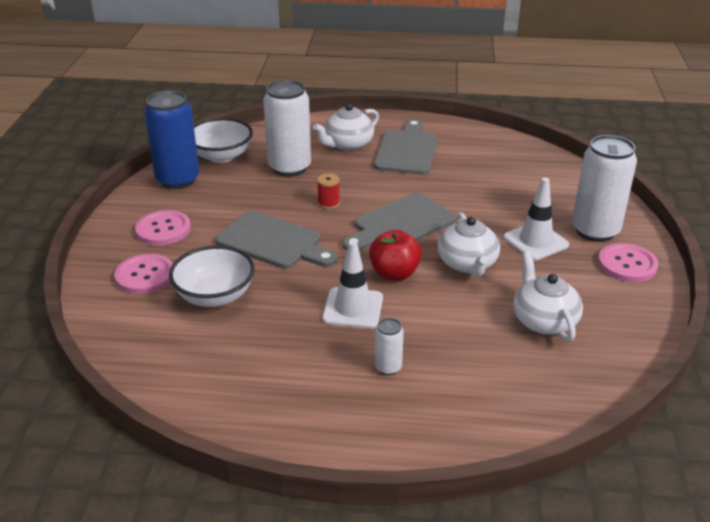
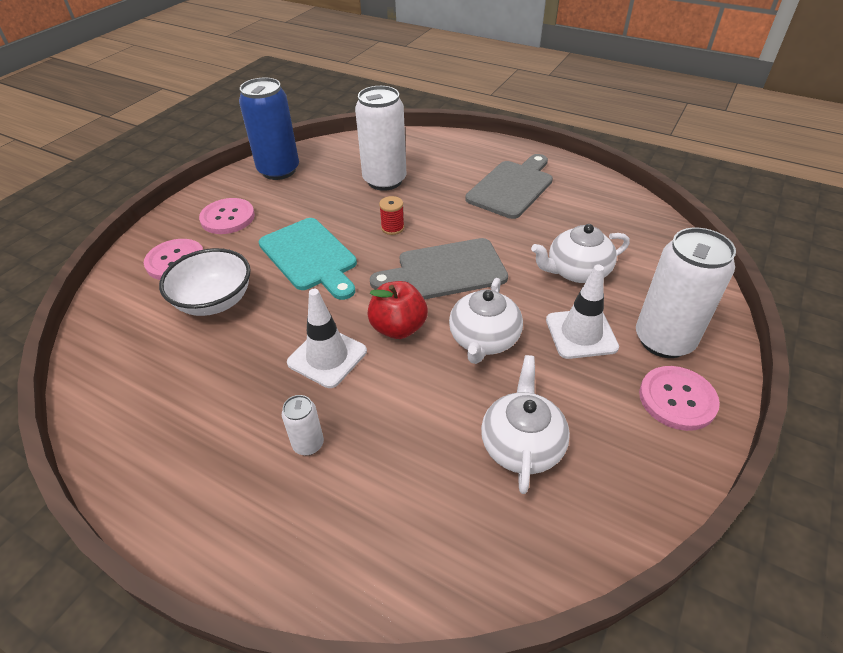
camera: 25 degrees right, 10 degrees up
(221, 156) = (333, 155): white bowl -> none
(273, 242) = (310, 257): grey cutting board -> turquoise cutting board
(347, 144) = (457, 168): white teapot -> white teapot (576, 271)

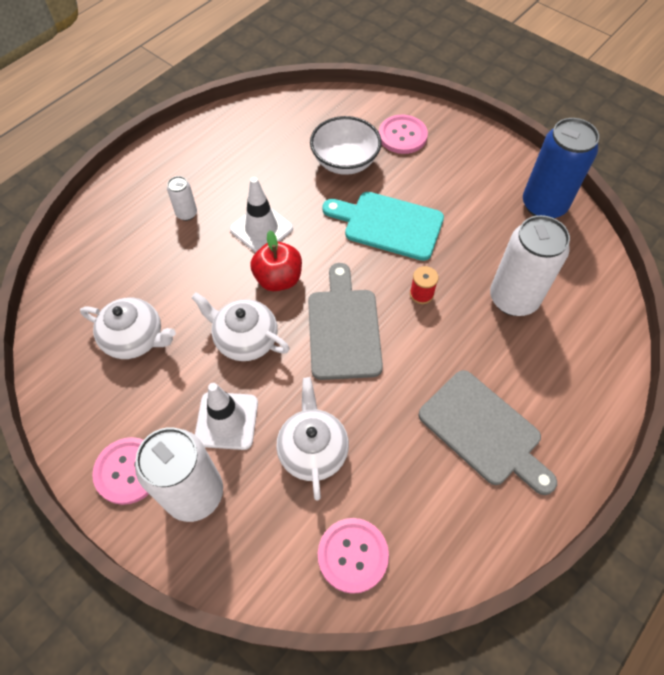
camera: 100 degrees right, 15 degrees up
(227, 218) = (461, 166): pink button -> pink button (353, 555)
(310, 257) = (388, 224): turquoise cutting board -> turquoise cutting board turned 45 degrees clockwise

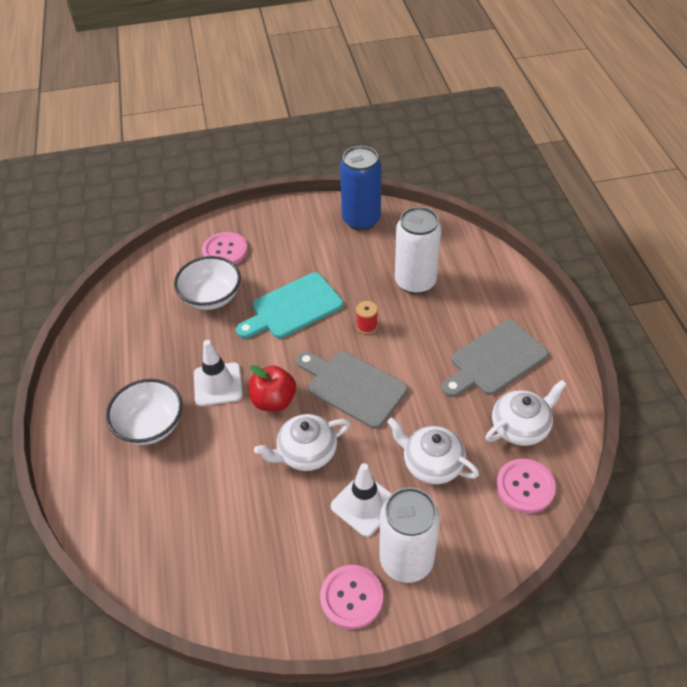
camera: 50 degrees left, 10 degrees down
(135, 338) = (236, 528): white teapot -> white teapot (521, 427)
(186, 214) = (150, 425): white can -> white bowl
(484, 431) = (495, 360): grey cutting board -> grey cutting board turned 150 degrees clockwise

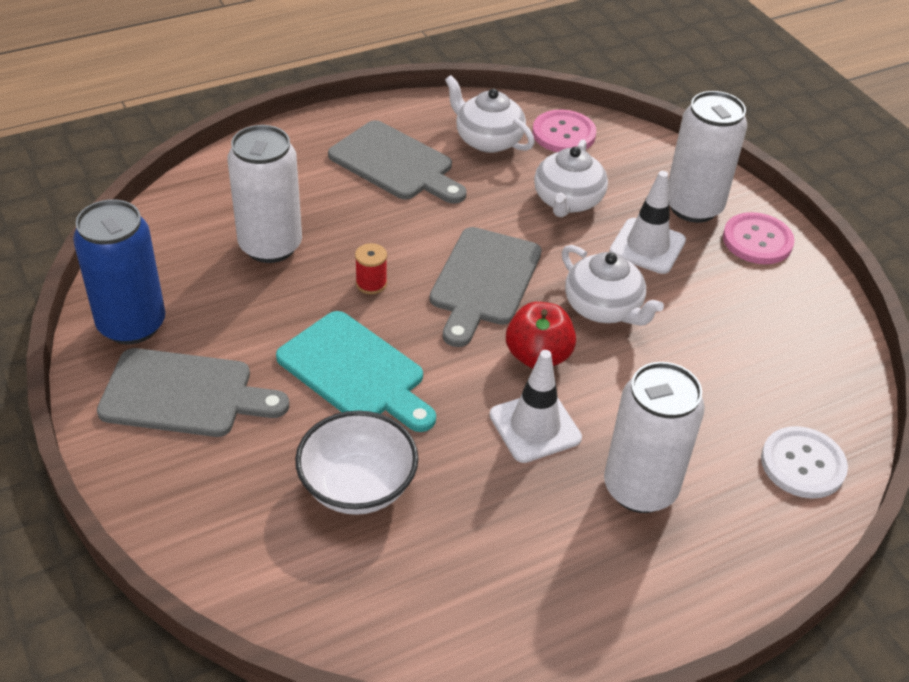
camera: 110 degrees left, 5 degrees down
(124, 527) = (802, 464): none -> white button
(150, 425) = (640, 488): white bowl -> white can
(225, 251) = (236, 498): pink button -> none
(301, 237) = (184, 394): none -> grey cutting board

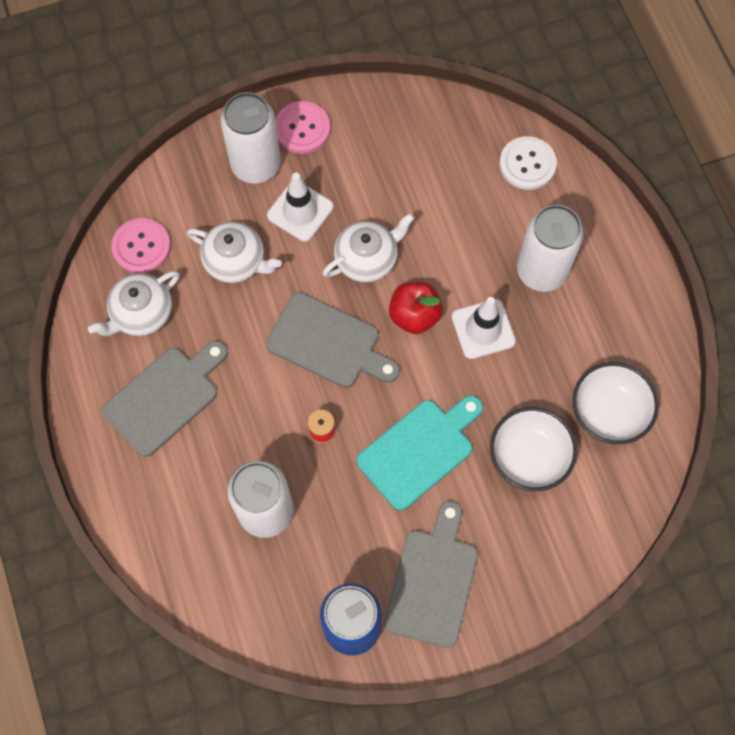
camera: 80 degrees left, 25 degrees up
(436, 581) = (609, 412): none -> white bowl

